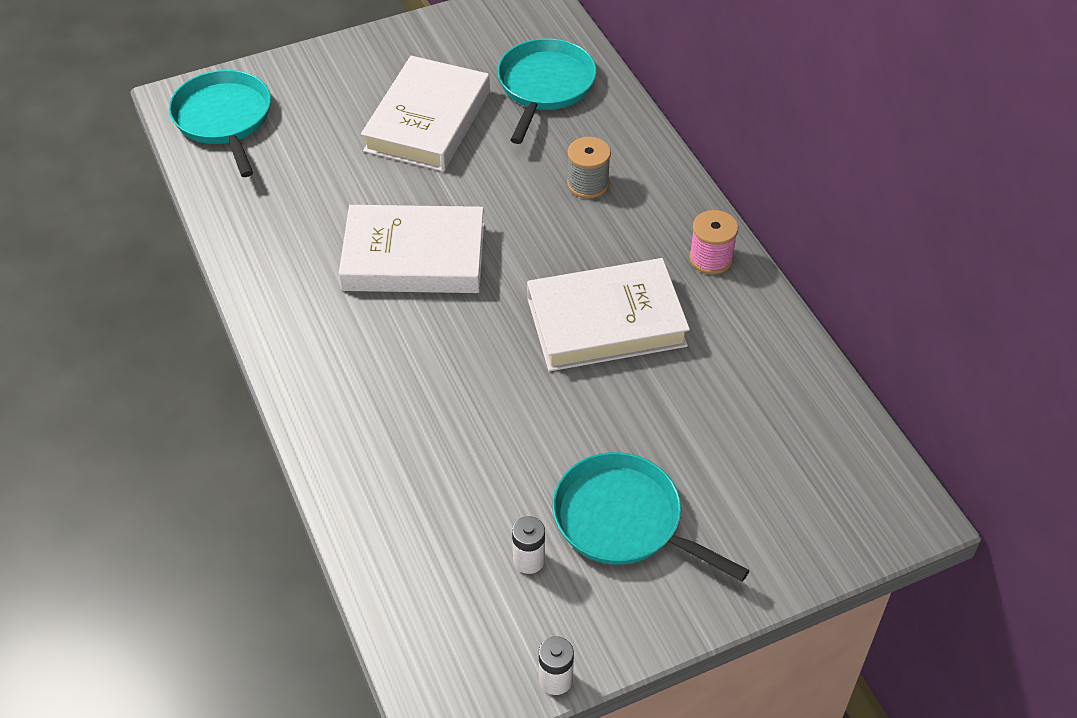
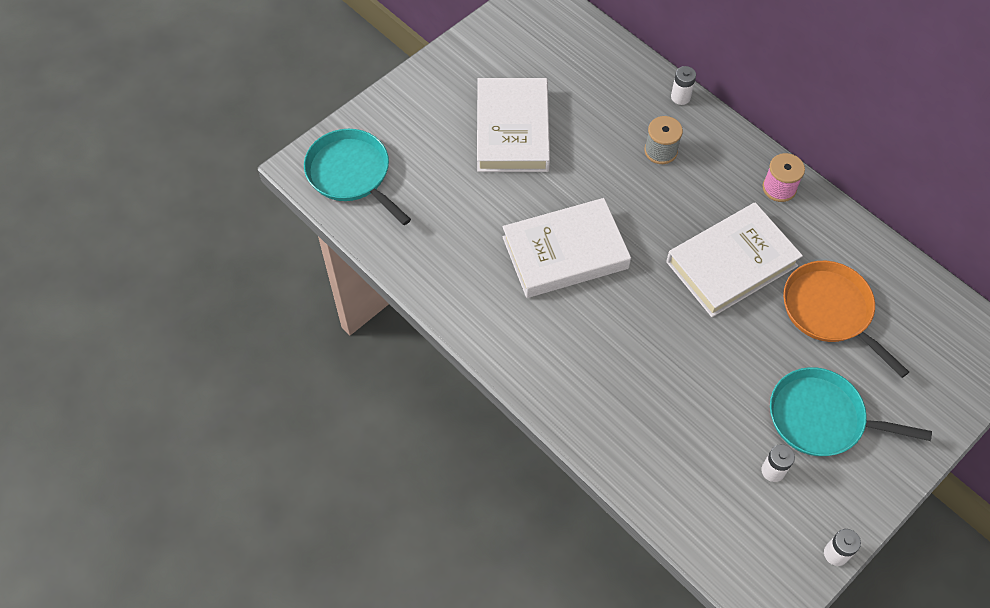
camera: 20 degrees left, 10 degrees up
(545, 86) = (585, 73): turquoise pan -> none
(643, 136) = (680, 97): none -> white battery
(701, 406) = (830, 311): none -> orange pan

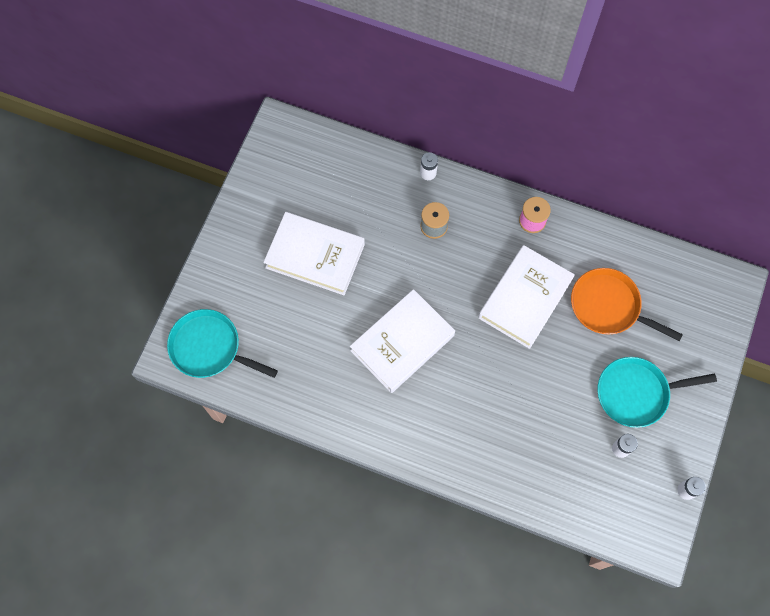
camera: 25 degrees left, 10 degrees up
(512, 130) = (315, 256): white book -> white book turned 45 degrees counterclockwise

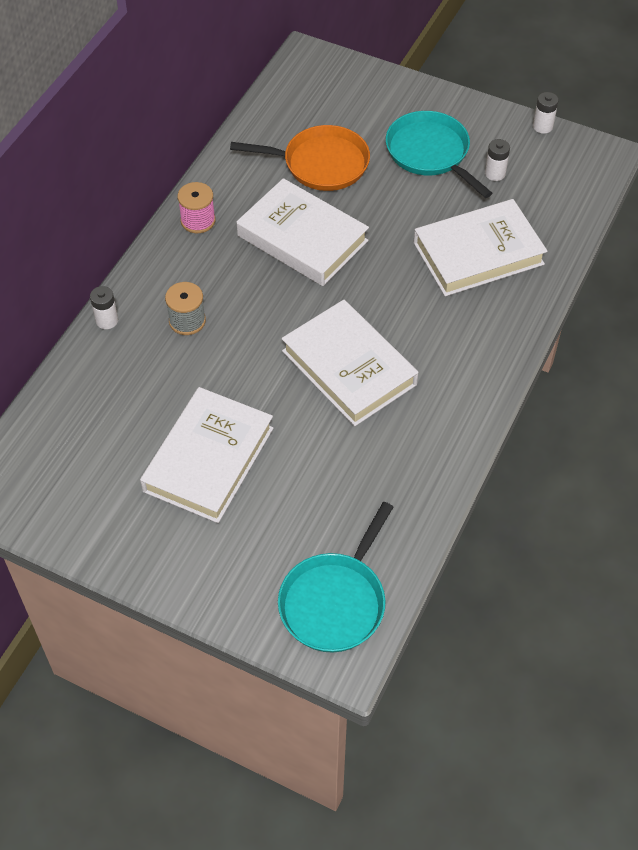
camera: 85 degrees left, 15 degrees down
(528, 436) = (478, 253): none -> white book
(608, 306) = (321, 164): orange pan -> orange pan turned 120 degrees counterclockwise
(636, 393) = (430, 153): turquoise pan -> turquoise pan turned 150 degrees clockwise

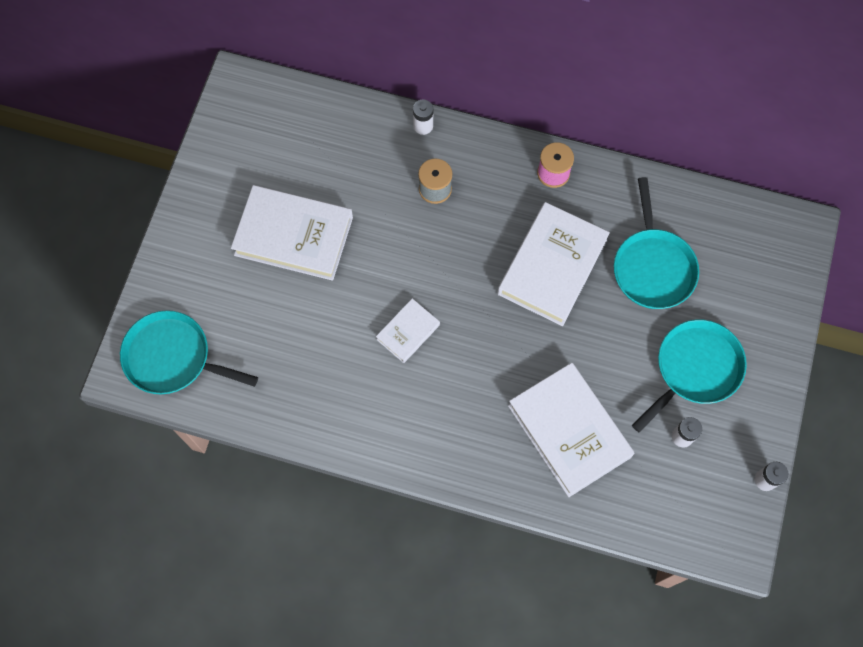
camera: 80 degrees right, 15 degrees up
(321, 164) = (653, 267): orange pan -> turquoise pan
(349, 368) = (408, 332): white book -> white book, size x0.51

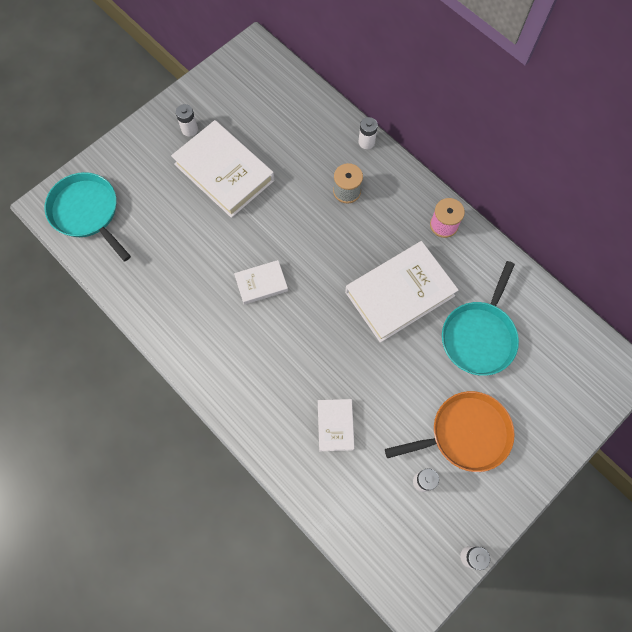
camera: 30 degrees right, 0 degrees up
(225, 209) = (189, 129): none -> white battery
(569, 431) = (335, 425): white book -> white book, size x0.51
(695, 369) = (465, 434): turquoise pan -> orange pan

